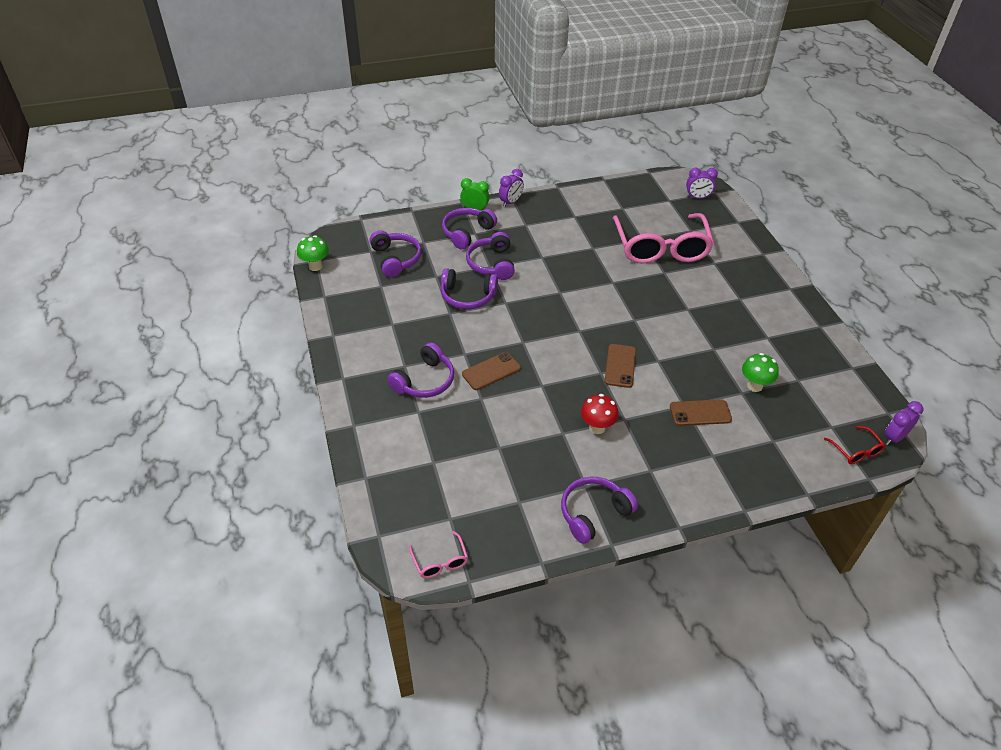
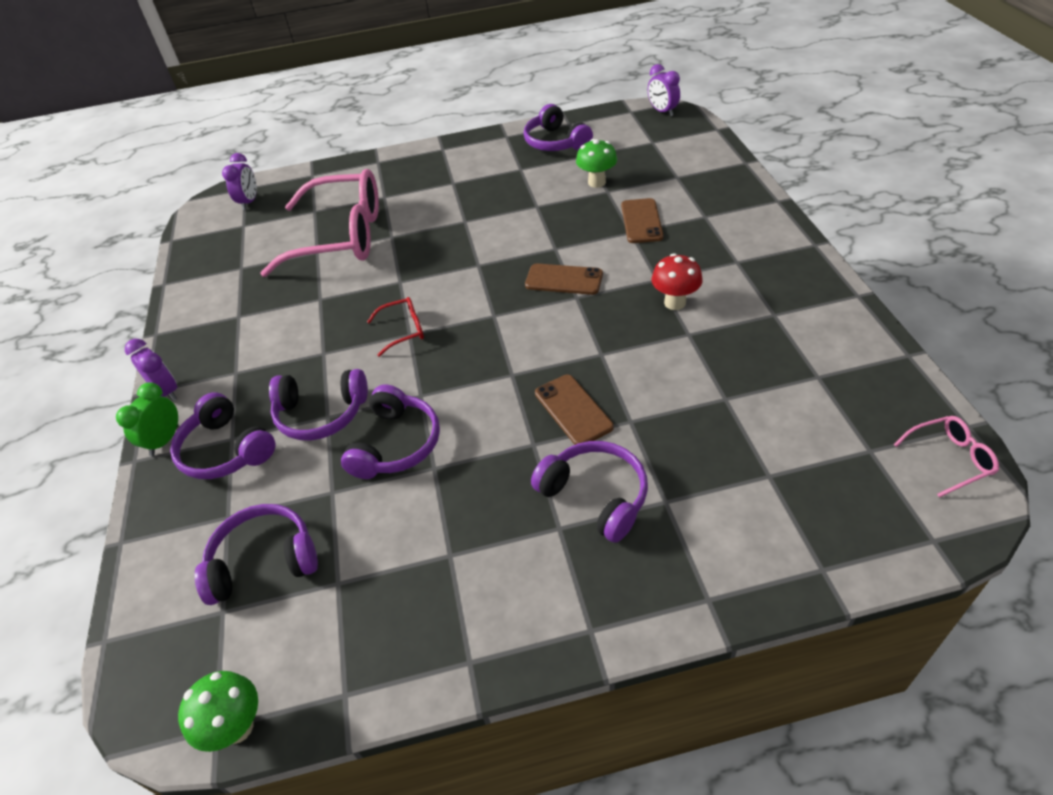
camera: 80 degrees left, 0 degrees up
(593, 513) = (816, 309): purple headphones -> purple headphones (555, 142)
(856, 450) = (682, 132): red glasses -> red glasses (403, 330)

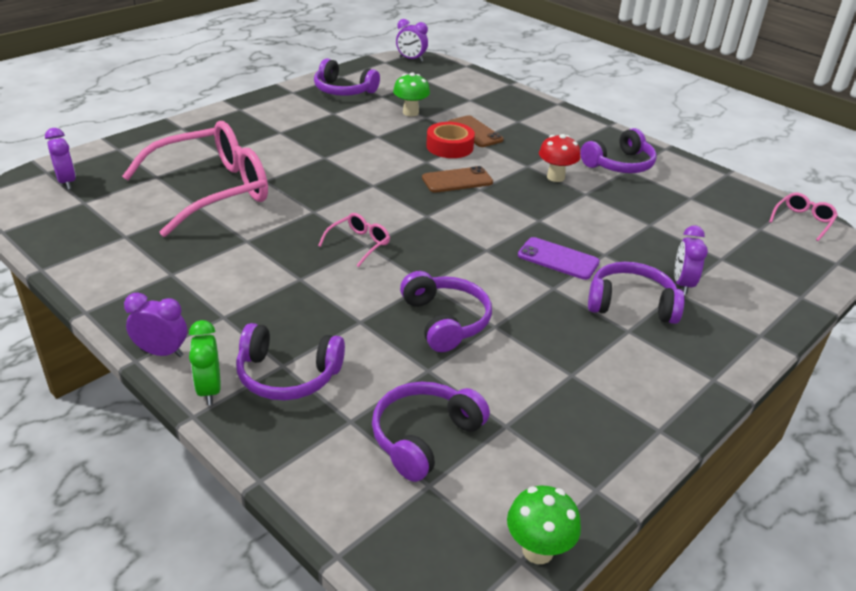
camera: 40 degrees left, 10 degrees down
(321, 414) = (352, 321): purple headphones -> purple headphones (619, 164)
(403, 330) = (358, 244): red glasses -> pink glasses
(573, 410) = (558, 259): brown phone -> purple phone
(596, 235) = (449, 147): none -> red tape
(682, 493) = (682, 284): none -> purple clock

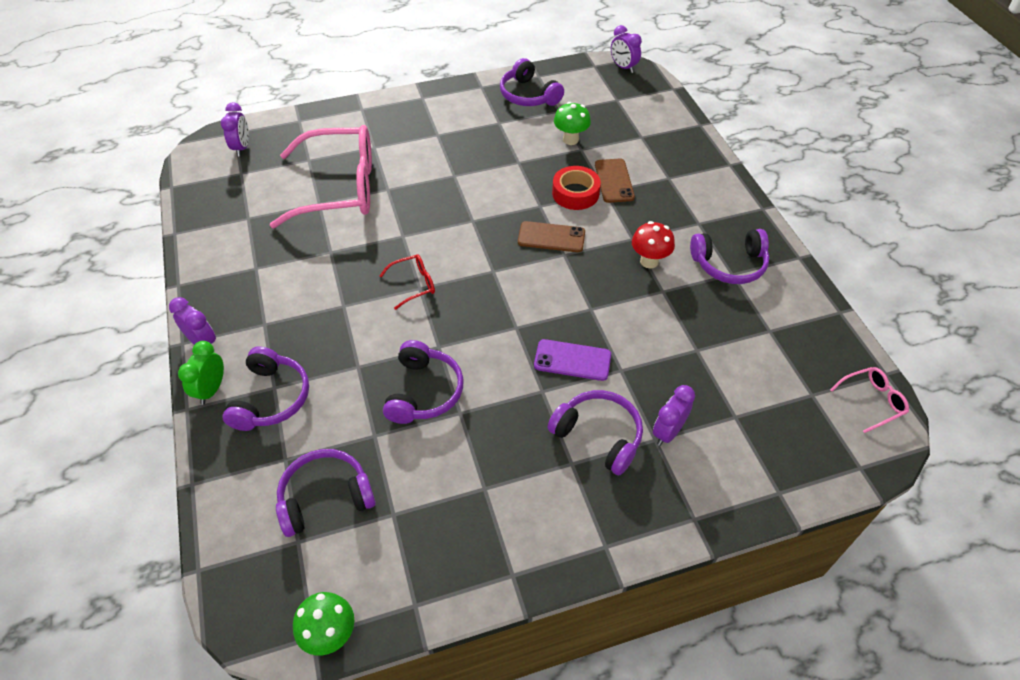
camera: 30 degrees right, 15 degrees up
(287, 375) = (271, 398): purple headphones -> purple headphones turned 120 degrees counterclockwise
(358, 244) = (413, 284): pink glasses -> red glasses
(558, 259) = (572, 360): purple phone -> purple phone turned 45 degrees counterclockwise

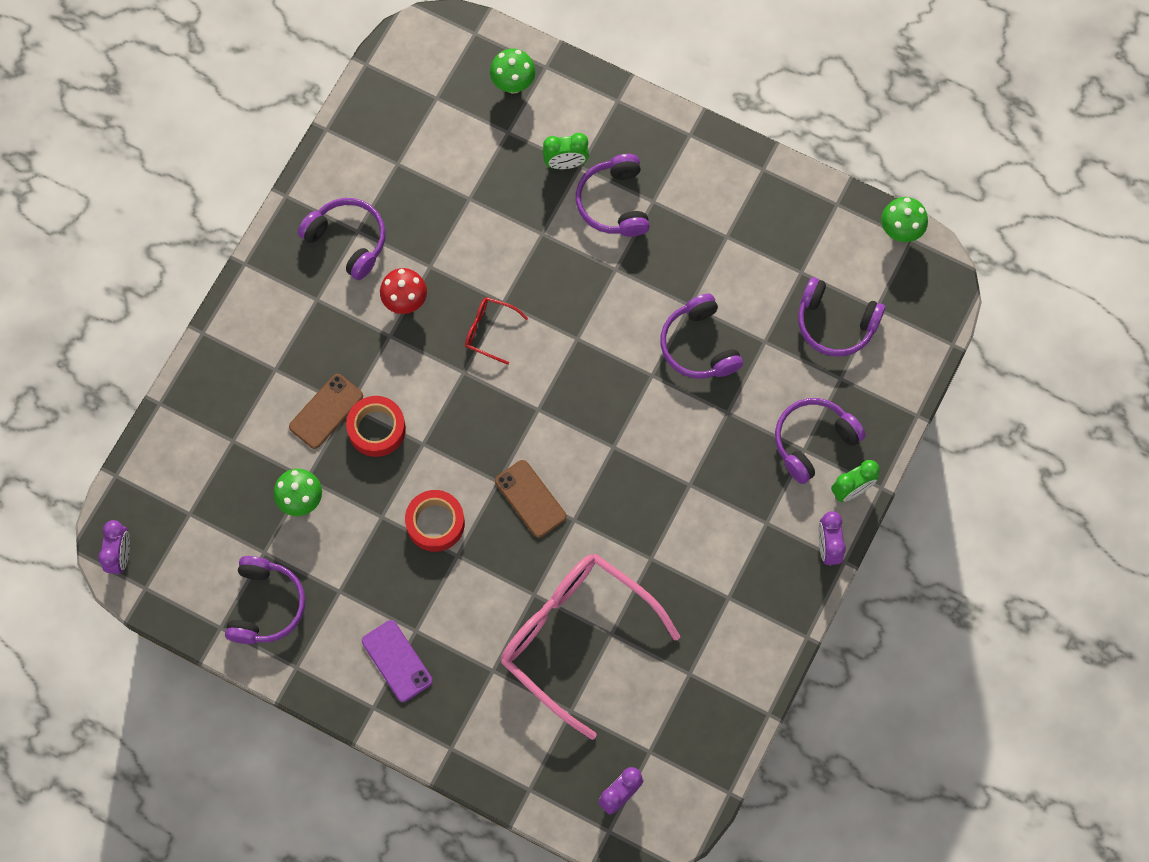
camera: 135 degrees left, 20 degrees up
(413, 284) = (615, 455): red glasses -> red glasses (490, 331)
(424, 392) = (699, 345): purple headphones -> purple headphones turned 75 degrees counterclockwise
(485, 179) = (435, 523): none -> red tape
(551, 237) = (453, 400): brown phone -> brown phone (530, 499)
(572, 360) = (567, 273): purple phone -> purple phone (397, 661)
(668, 432) = (565, 163): purple clock -> green clock
(781, 455) = (513, 84): none -> green mushroom
(871, 401) = (404, 58): pink glasses -> none

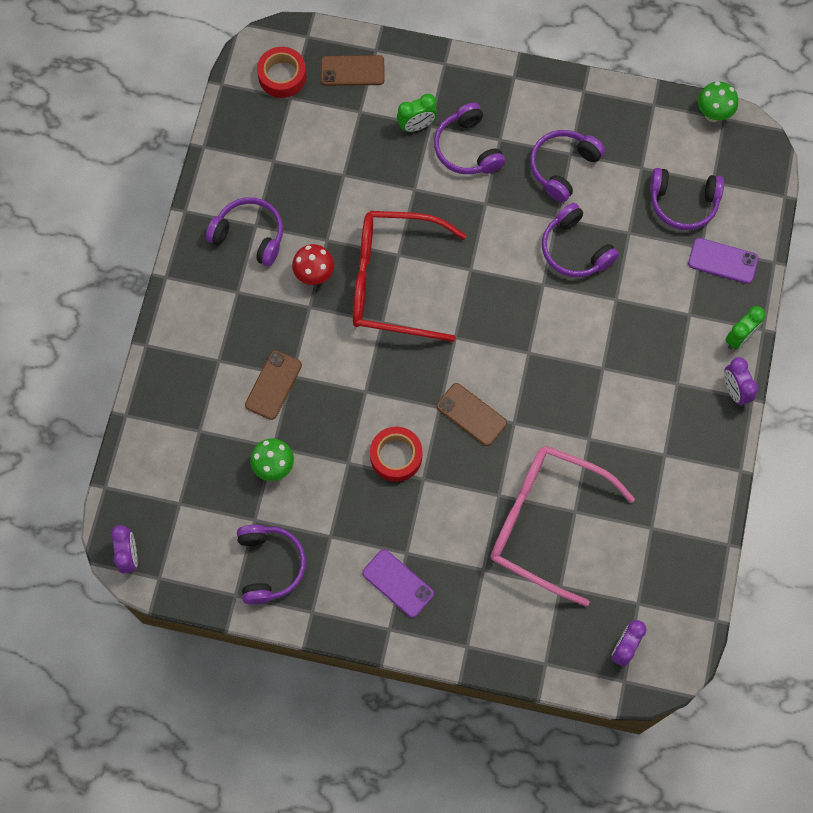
camera: 15 degrees left, 0 degrees up
(376, 429) = (321, 389): red tape -> red tape (282, 76)
(490, 331) = (394, 282): red glasses -> red glasses, size x2.46
(513, 84) = (352, 71): green mushroom -> brown phone
(813, 441) = (695, 305): purple headphones -> purple headphones (563, 167)
(859, 400) = (722, 261): none -> purple phone

